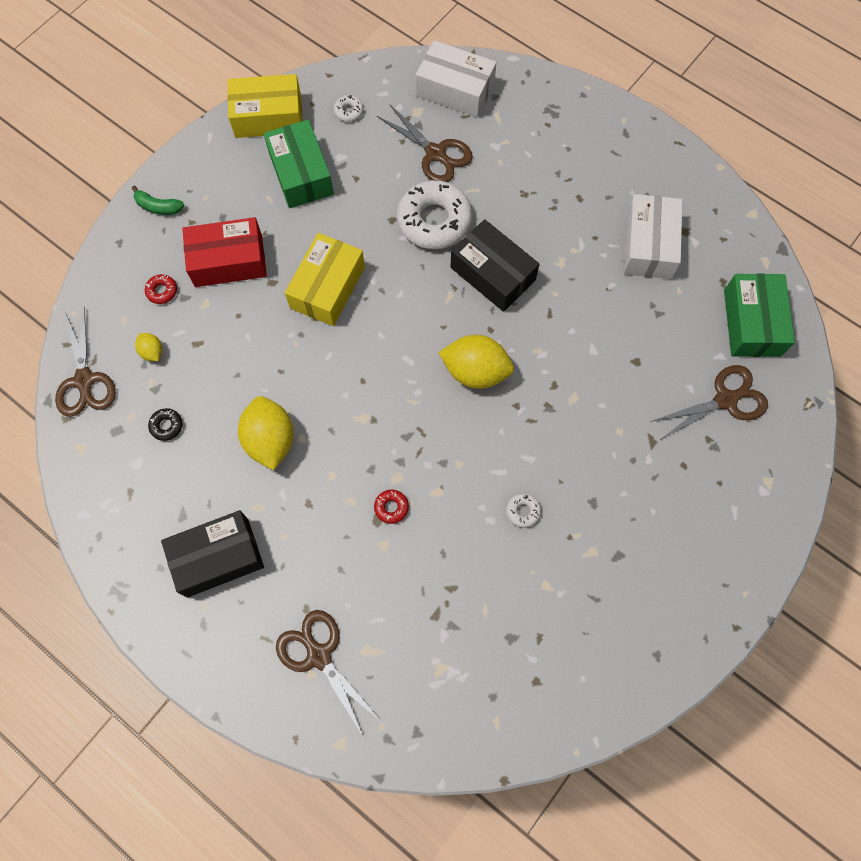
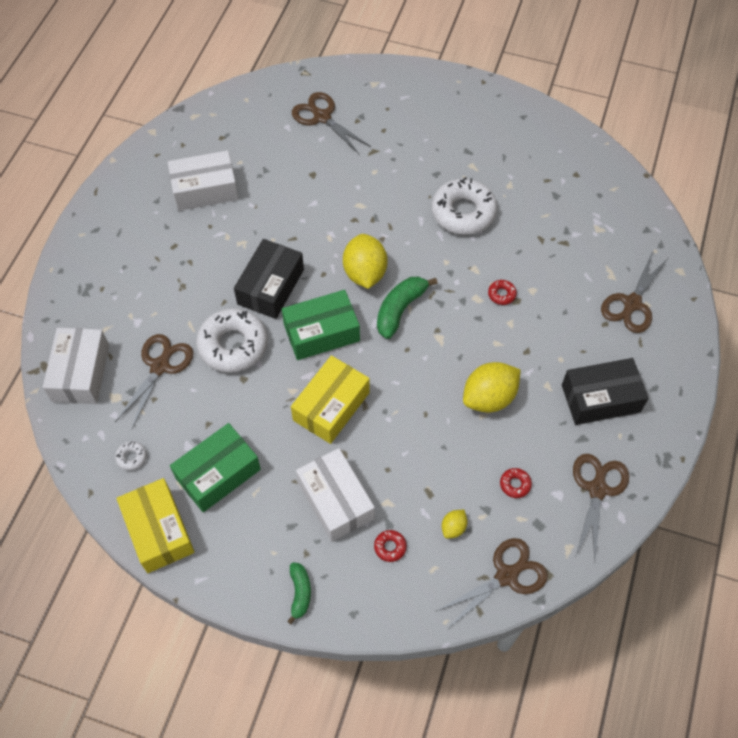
camera: 110 degrees left, 10 degrees down
(123, 504) = (597, 489): none -> brown scissors
(166, 426) = (515, 484): black donut -> red donut
(217, 557) = (600, 398): black box -> black box turned 60 degrees counterclockwise
(228, 261) = (335, 500): red box -> white box
(327, 287) = (331, 406): yellow box -> yellow box turned 60 degrees counterclockwise
(414, 391) = (400, 310): none -> green banana
(523, 511) = (463, 212): white donut -> white donut, size x2.42
(752, 323) = (252, 114): green box -> green box (321, 332)

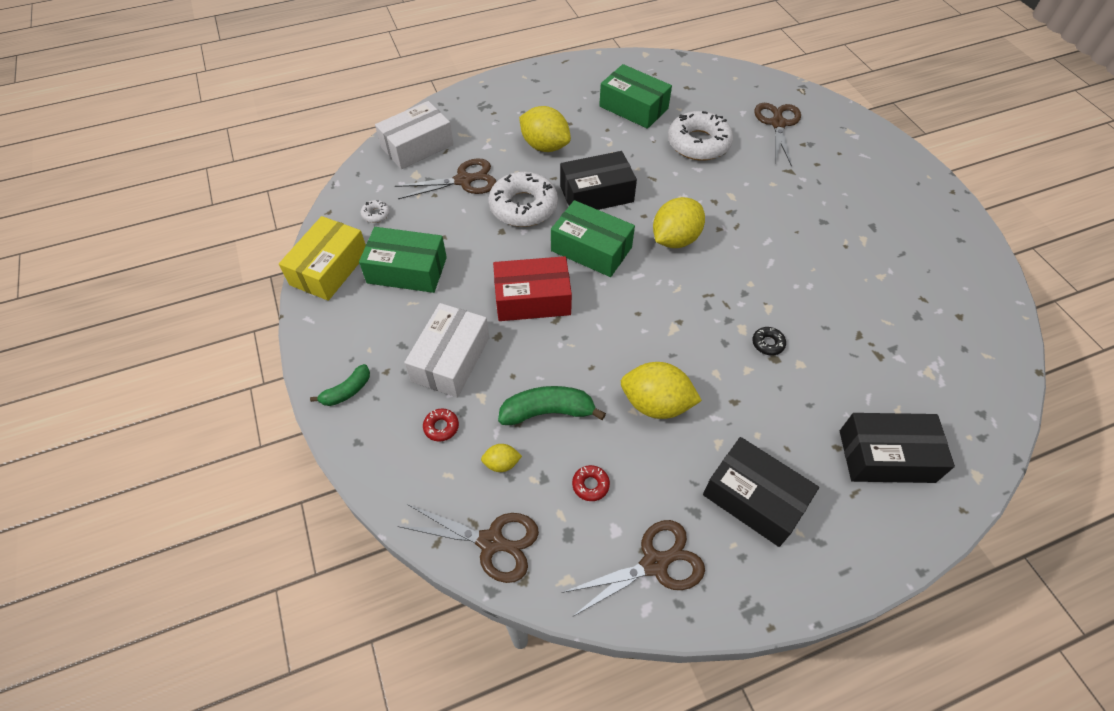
camera: 50 degrees right, 5 degrees down
(182, 282) = (545, 146): none -> yellow lemon
(205, 189) = (633, 107): white box -> green box
(331, 406) = (532, 299): yellow box -> red box
(400, 310) = (669, 284): green banana -> green banana (548, 412)
(463, 212) = (811, 263): white donut -> white donut (698, 143)
(501, 294) = (768, 343): red donut -> black donut
(632, 304) = (886, 456): brown scissors -> black box

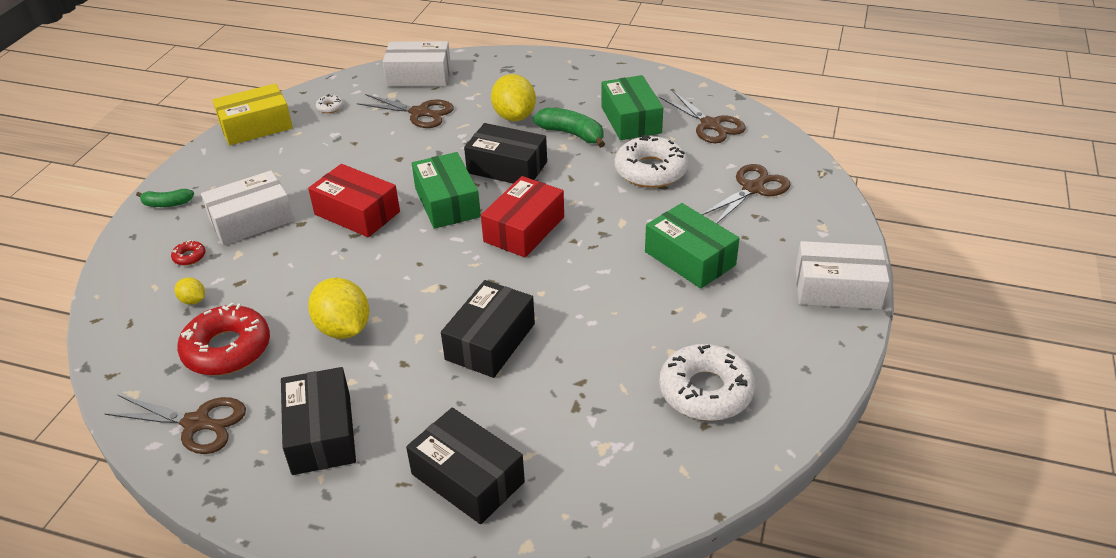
camera: 40 degrees right, 15 degrees down
(407, 270) = (301, 152): green box -> green box (689, 258)
(492, 542) = (124, 341): brown scissors -> brown scissors (711, 125)
(523, 206) = (438, 150): white donut -> white donut (705, 391)
(548, 412) = (265, 288): green banana -> green banana (572, 134)
(590, 485) = (227, 349): red donut -> red donut, size x2.42
(675, 239) = (524, 229): yellow lemon -> red box
(768, 343) = (490, 341): black donut -> black box
(910, 172) = (837, 289): none -> white box

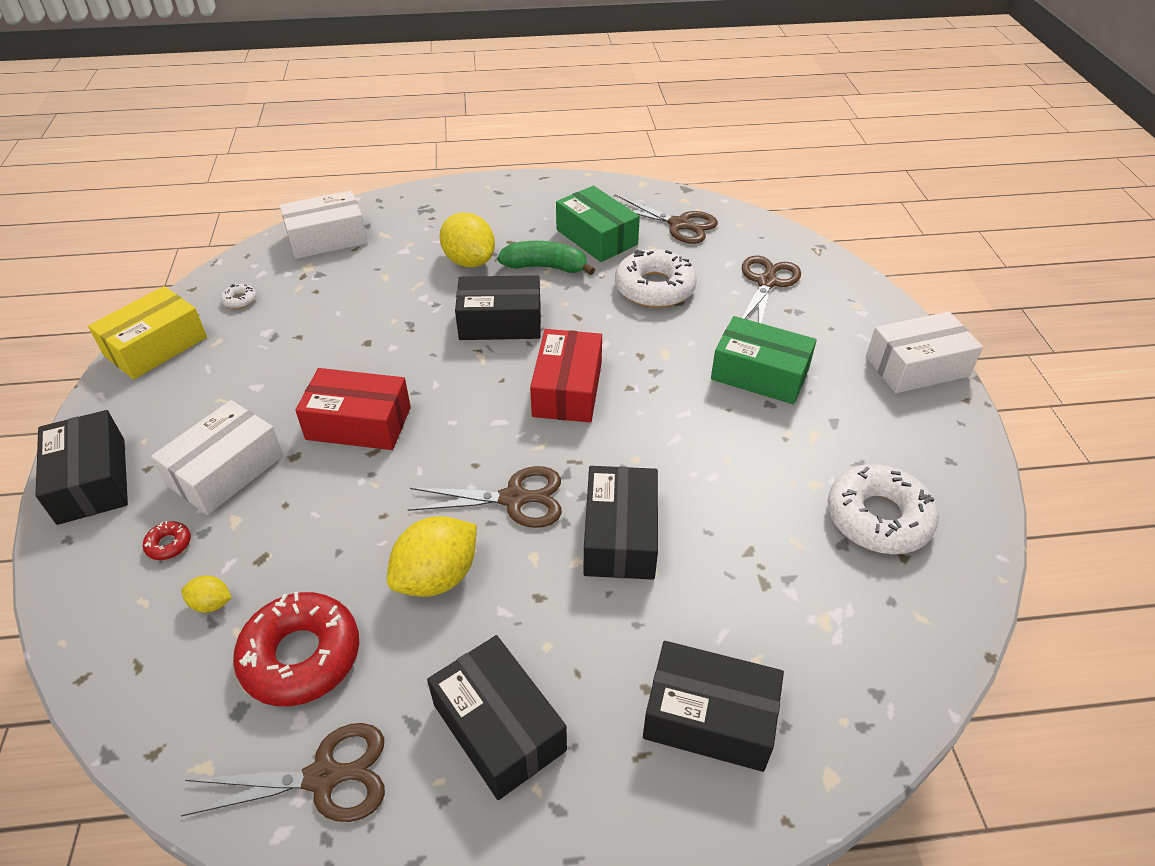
camera: 25 degrees left, 5 degrees up
(167, 204) = (92, 480): green banana -> black box
(343, 329) = (437, 577): yellow lemon -> yellow lemon turned 75 degrees counterclockwise
(420, 113) = (357, 282): brown scissors -> brown scissors (515, 499)
(447, 203) = (459, 381): green box -> none

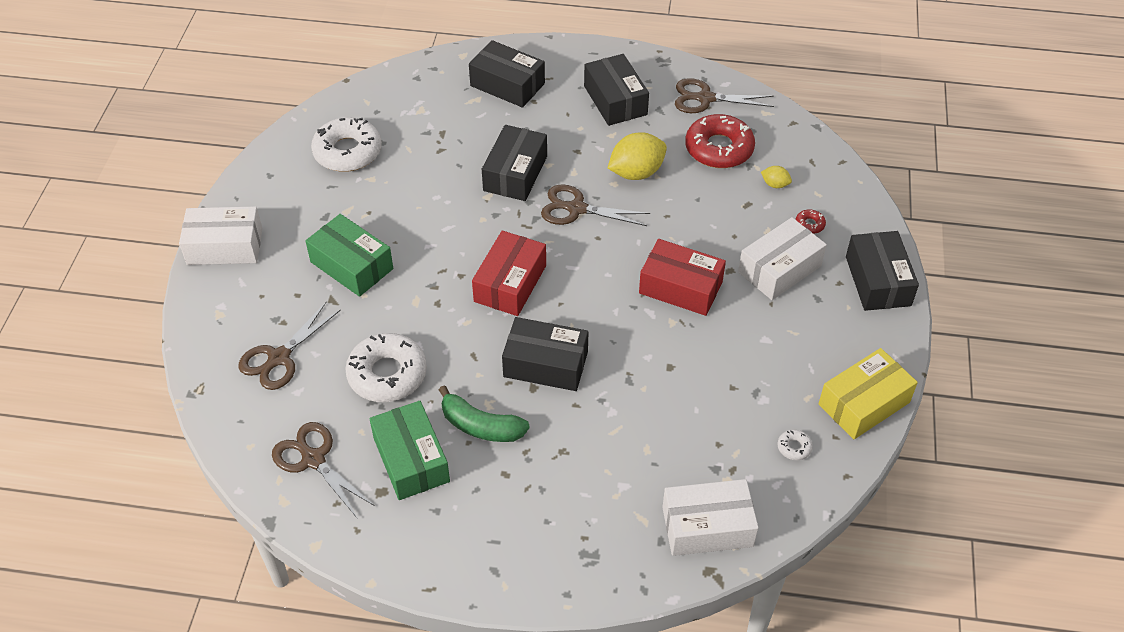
camera: 165 degrees left, 5 degrees up
(469, 261) = (556, 452): yellow lemon -> none

